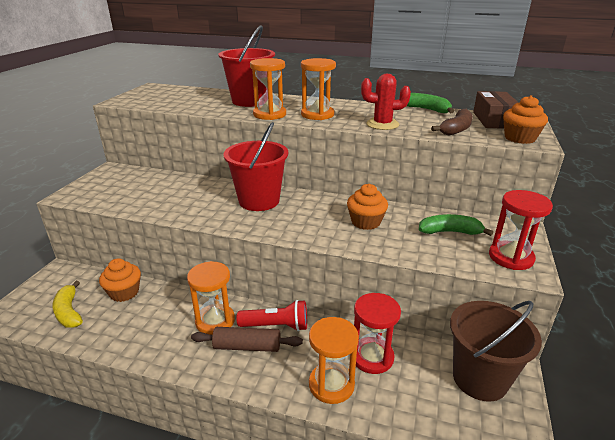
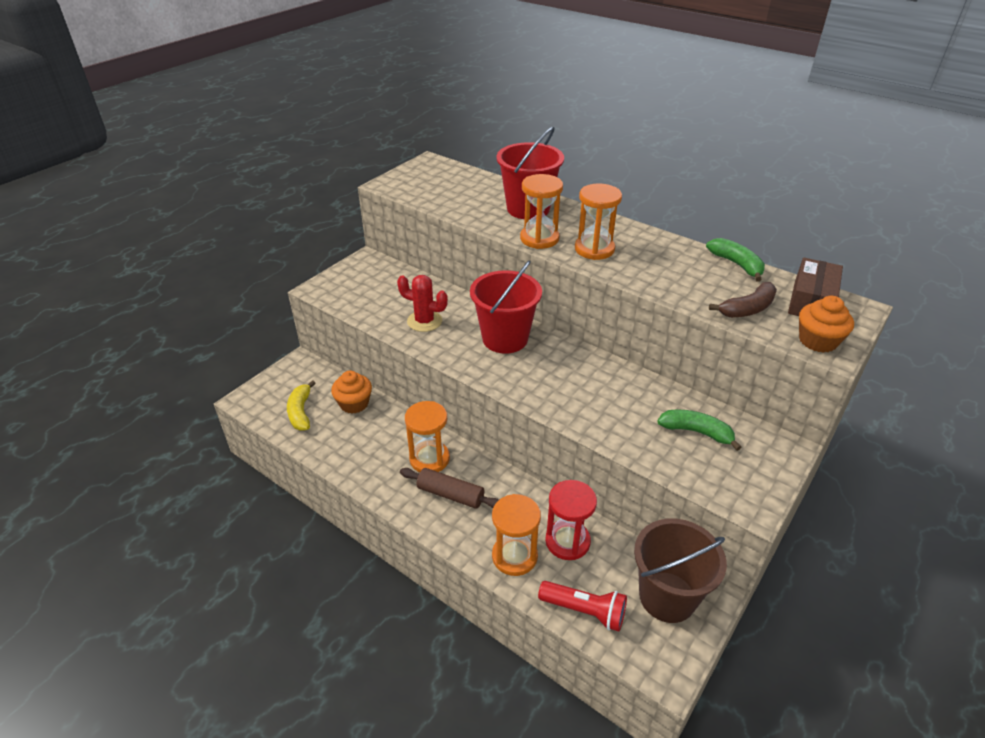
camera: 20 degrees right, 10 degrees up
(276, 326) = (486, 481): red flashlight -> red flashlight (584, 611)
(366, 222) = (608, 395): orange cupcake -> none
(382, 124) = (662, 282): red cactus -> red cactus (424, 321)
(511, 257) = (745, 482): red hourglass -> none

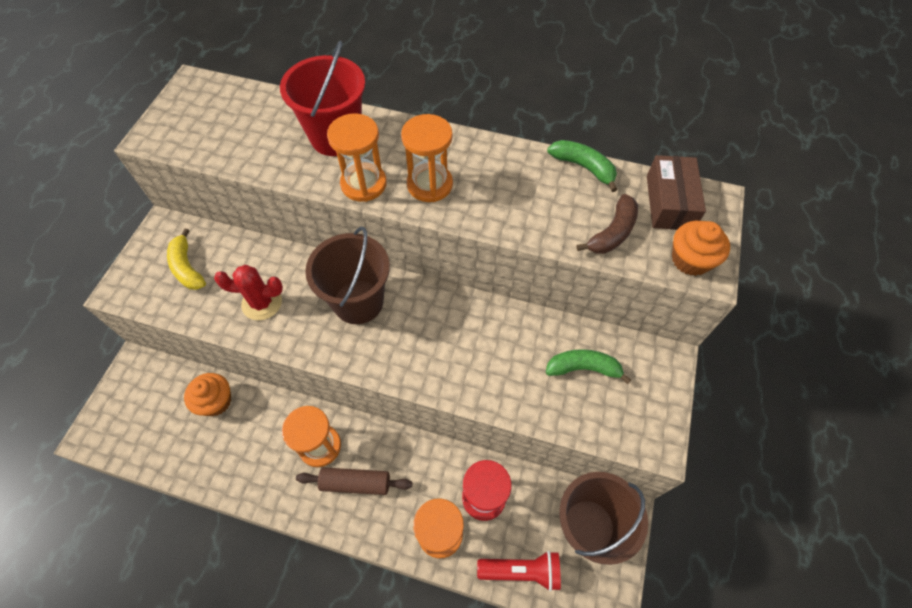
camera: 20 degrees left, 20 degrees up
(301, 412) = (160, 432): yellow banana -> yellow banana (187, 267)
(505, 339) = (358, 302): red bucket -> brown bucket

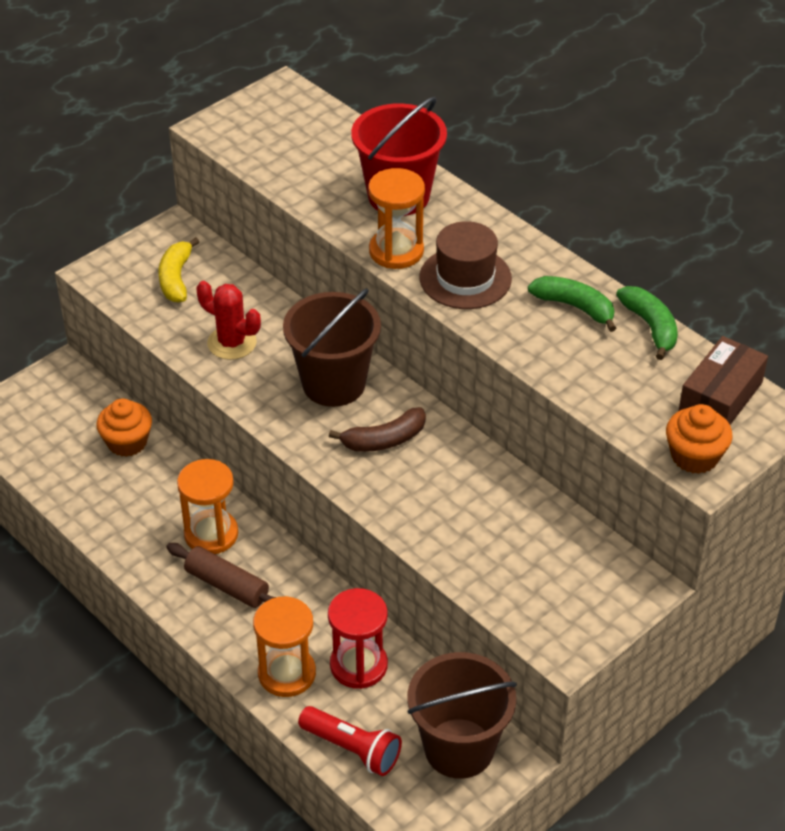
camera: 30 degrees right, 15 degrees down
(429, 184) = (465, 278): orange hourglass -> brown hat
(583, 368) = (537, 550): green banana -> green banana (575, 307)
(612, 233) = (628, 398): brown banana -> brown banana (384, 440)

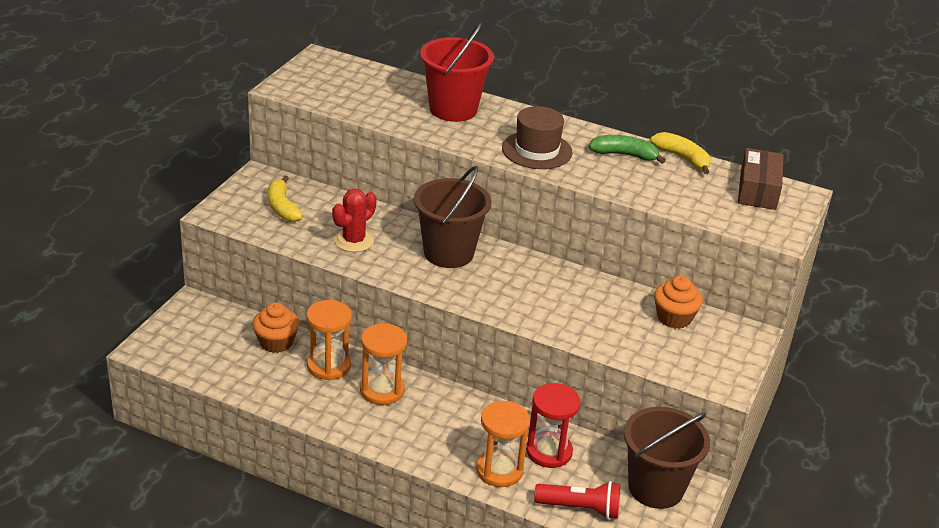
camera: 25 degrees left, 10 degrees down
(227, 586) = (416, 422): brown rolling pin -> none
(232, 343) = (354, 241): red cactus -> red cactus turned 60 degrees counterclockwise
(384, 440) = (510, 281): brown banana -> none
(396, 251) = (476, 142): orange hourglass -> orange hourglass (328, 366)
(650, 327) = (682, 158): green banana -> yellow banana
(694, 456) = (768, 227): orange cupcake -> orange cupcake (674, 318)

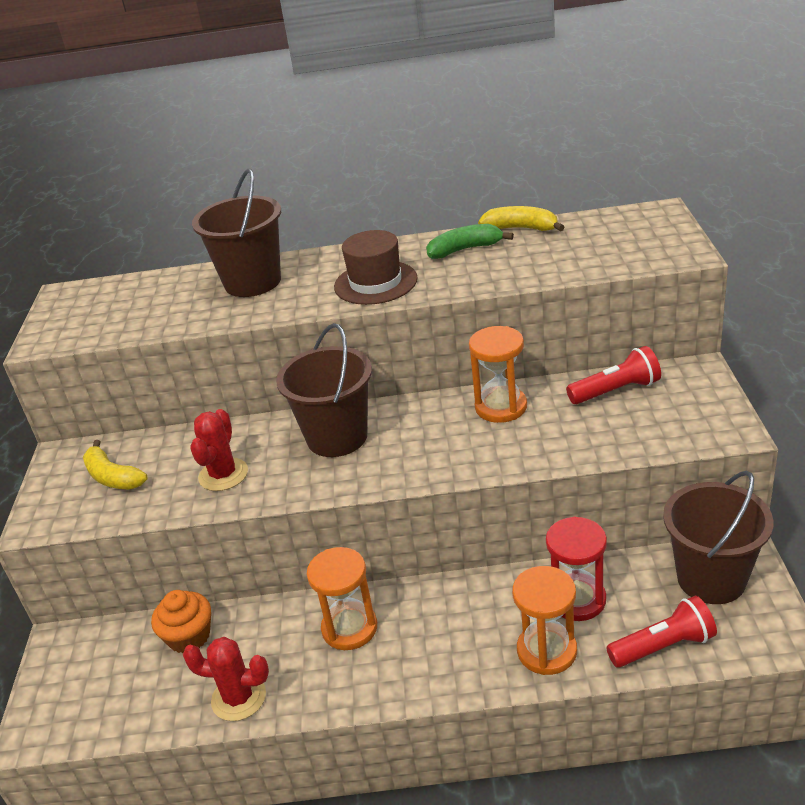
camera: 20 degrees left, 0 degrees up
(281, 394) = (239, 698): none -> red cactus
(328, 366) = (269, 632): orange hourglass -> orange hourglass (501, 407)
(453, 109) = (253, 282): red bucket -> brown bucket
(674, 318) = (616, 391): orange cupcake -> red flashlight
(758, 190) = (618, 225): brown box -> none

